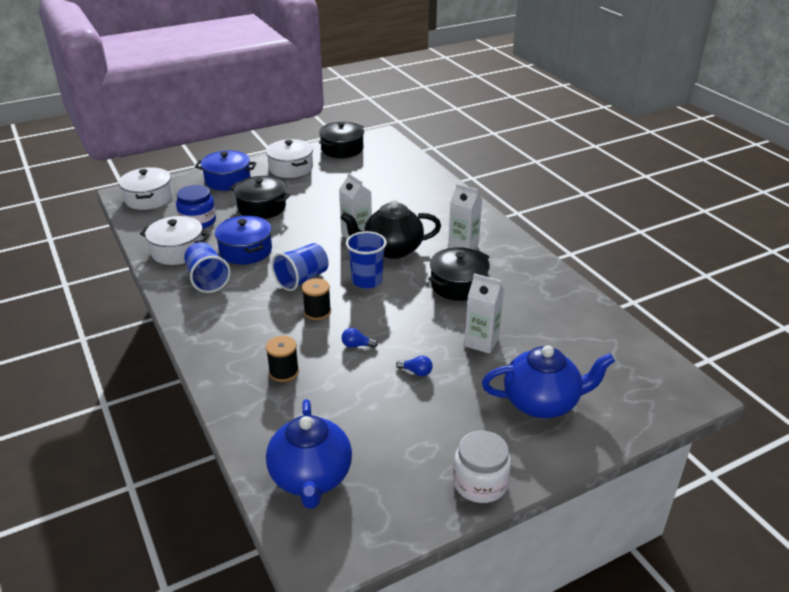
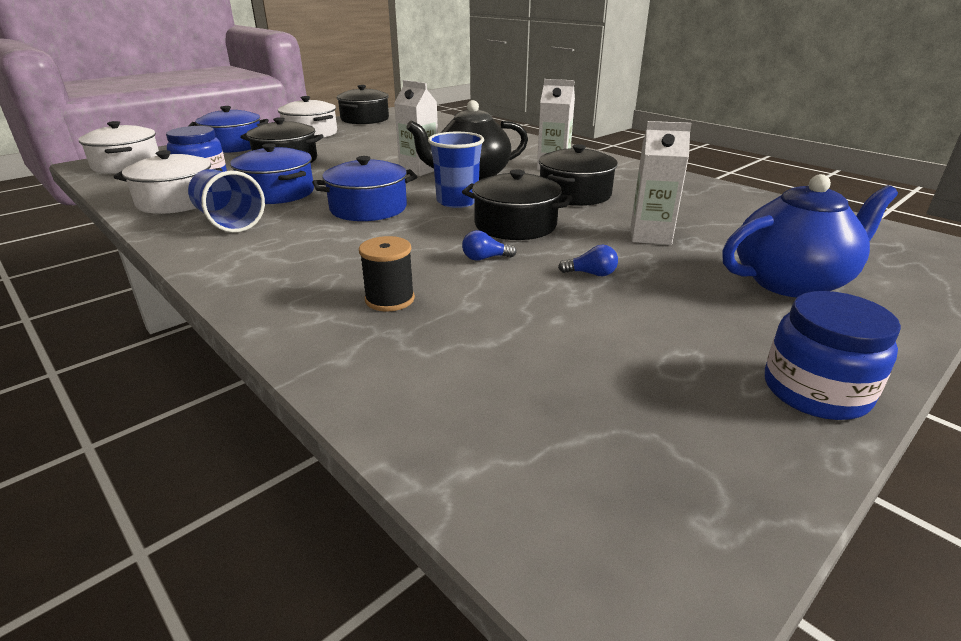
camera: 15 degrees left, 5 degrees down
(302, 279) = (368, 208): blue cup -> blue pot
(311, 478) = (521, 438): blue teapot -> none
(317, 312) = (407, 234): black spool -> none
(394, 314) = (515, 225): none -> black pot
(480, 483) = (815, 391): white jar -> blue jar

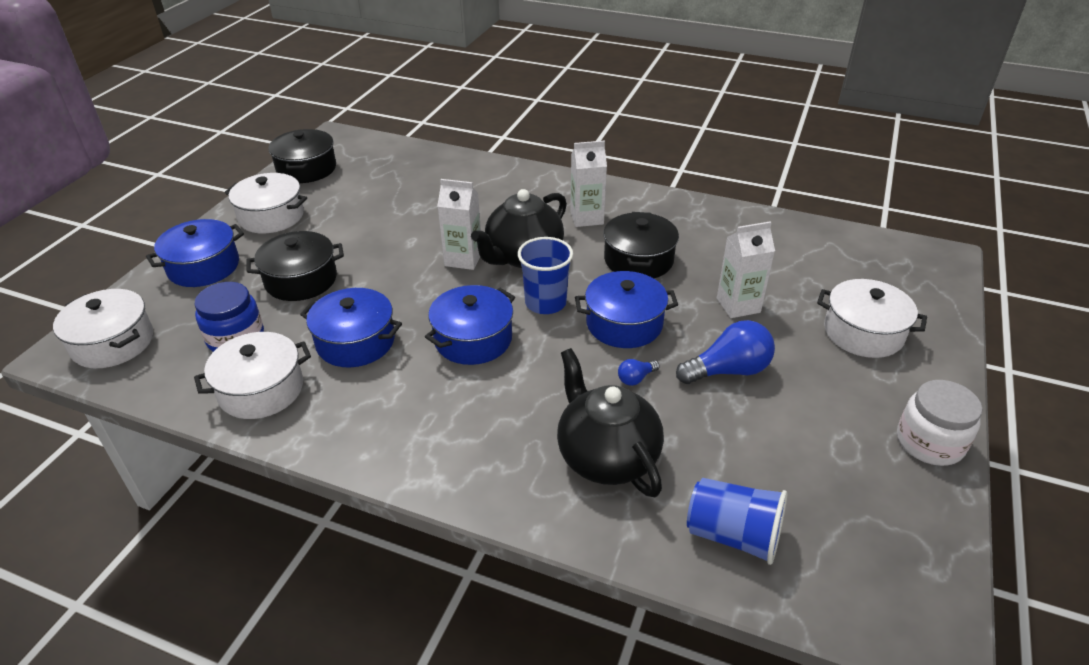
camera: 25 degrees left, 10 degrees up
(229, 221) = (356, 404): blue cup -> blue cup (733, 535)
(390, 299) = (606, 456): black spool -> black teapot
(515, 225) = (624, 324): black pot -> blue pot
(591, 274) = (728, 370): blue light bulb -> blue light bulb, size x2.07
(791, 282) = (863, 332): blue teapot -> white pot
(815, 391) = (929, 442): blue jar -> white jar

